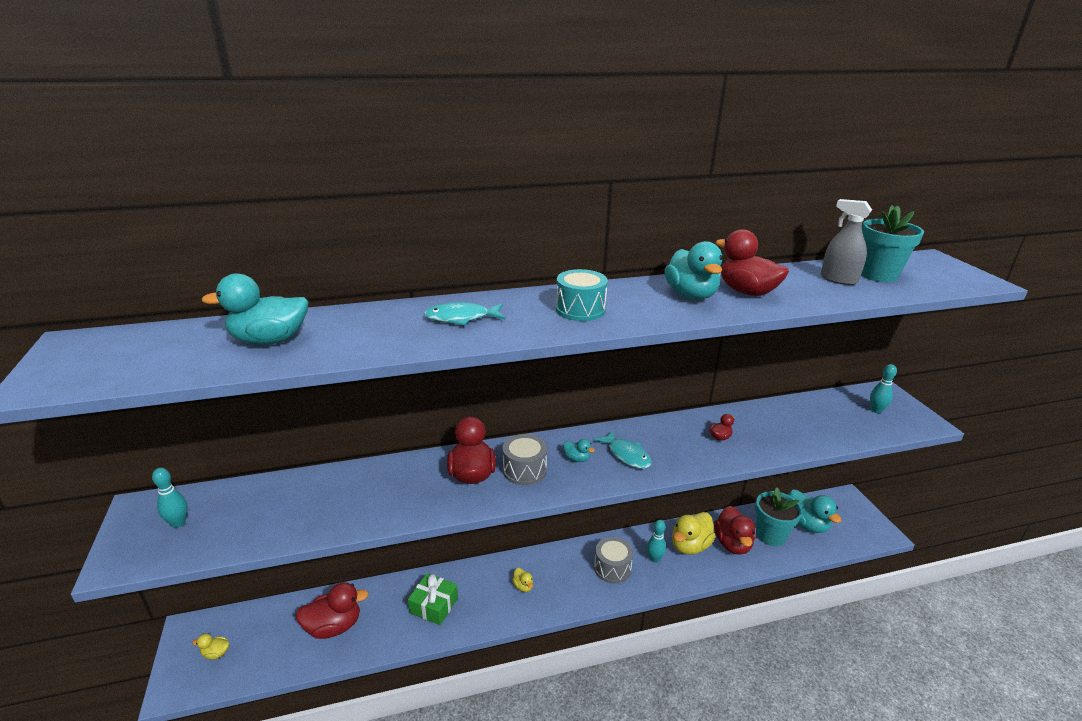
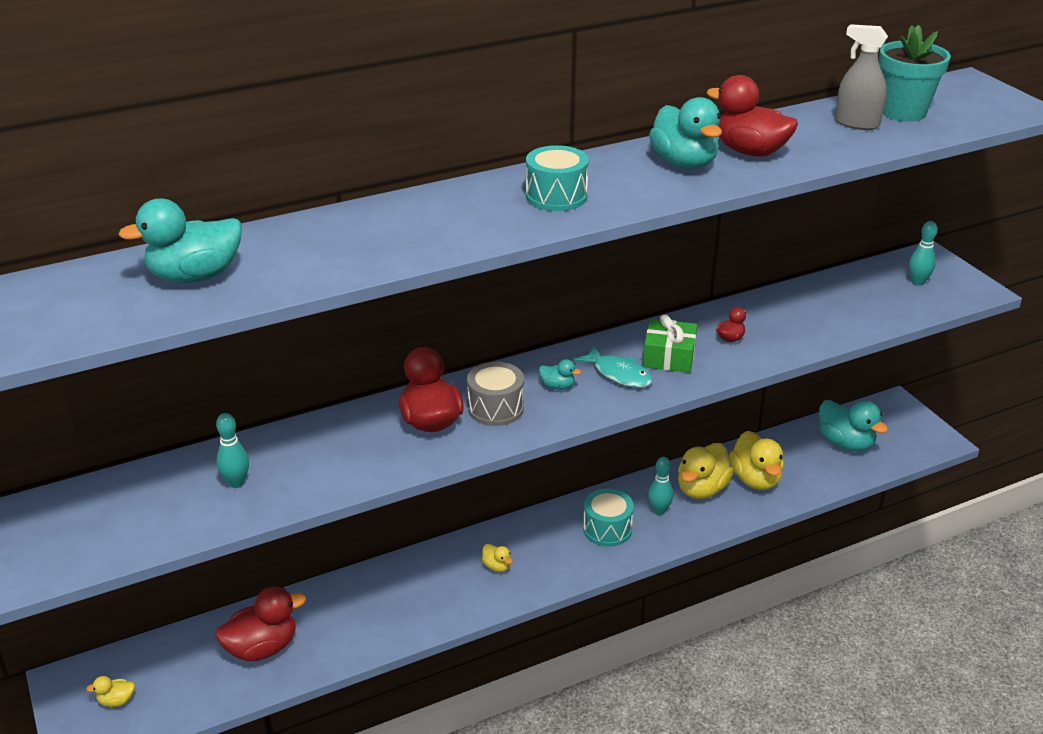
camera: 10 degrees left, 5 degrees up
(178, 523) = (76, 525): turquoise bowling pin -> turquoise bowling pin (236, 483)
(434, 605) = (386, 605): green gift -> green gift (669, 357)
(461, 318) = (416, 223): turquoise fish -> none
(612, 568) = (607, 529): grey drum -> turquoise drum
(732, 544) = (755, 479): red duck -> yellow duck
(770, 535) = (802, 462): turquoise flower pot -> none

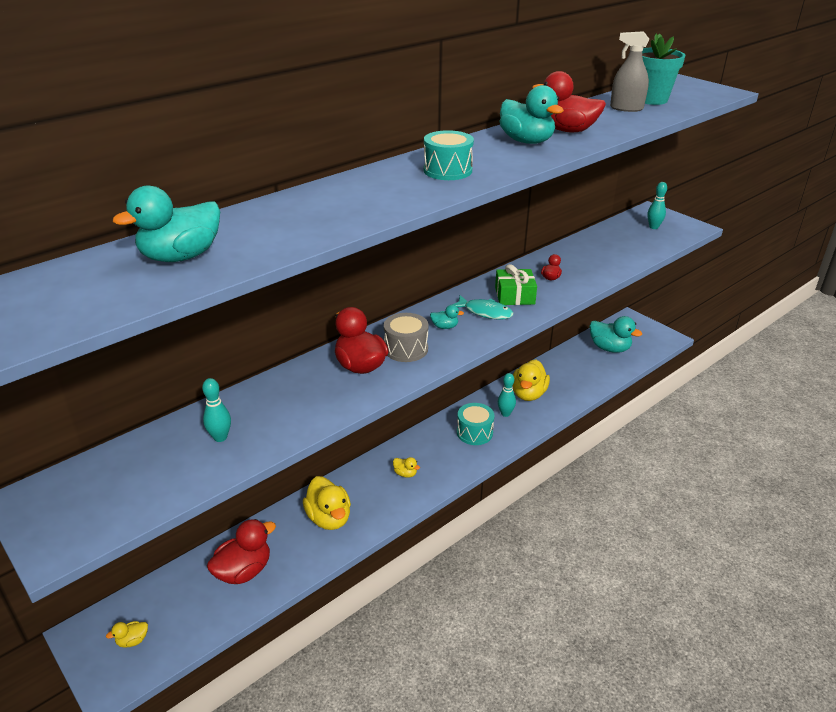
camera: 15 degrees left, 0 degrees up
(755, 479) = (561, 381): yellow duck -> yellow duck (329, 518)

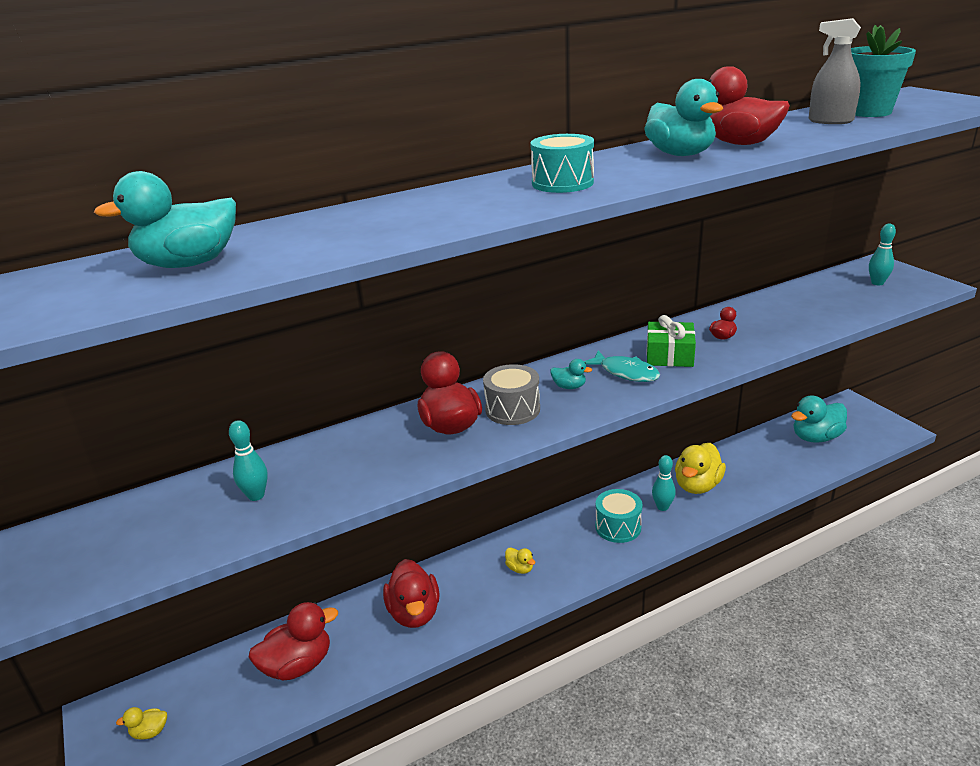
camera: 15 degrees right, 5 degrees down
(329, 518) = (414, 613): yellow duck -> red duck
(609, 348) = (816, 437): turquoise duck -> turquoise duck turned 105 degrees clockwise

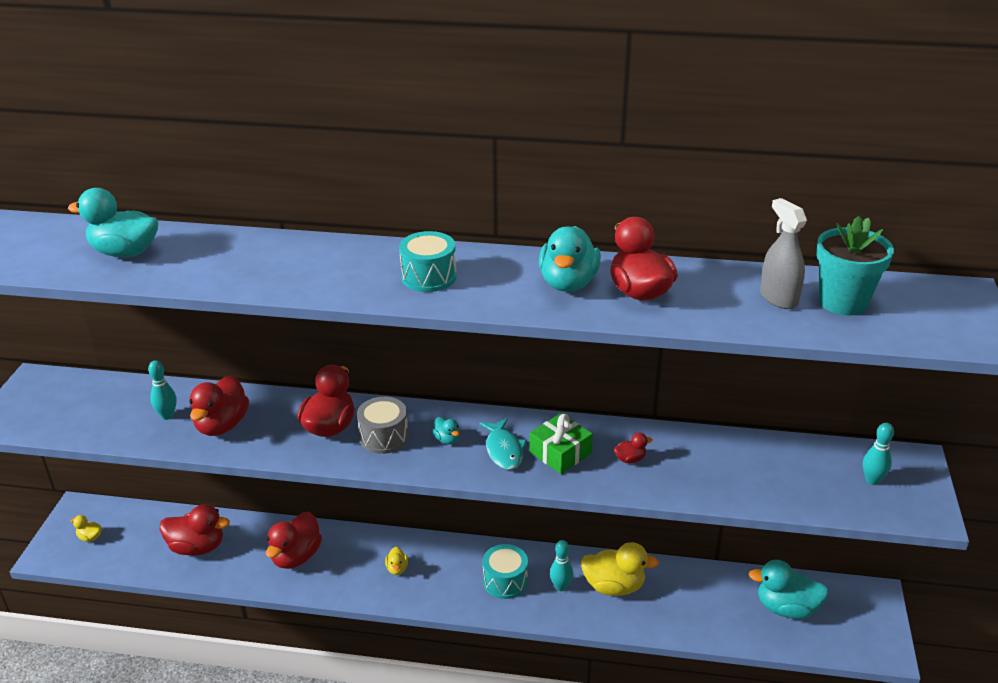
camera: 35 degrees right, 5 degrees up
(334, 474) = (222, 425): none -> red duck
(697, 485) = (614, 586): yellow duck -> yellow duck turned 150 degrees counterclockwise

